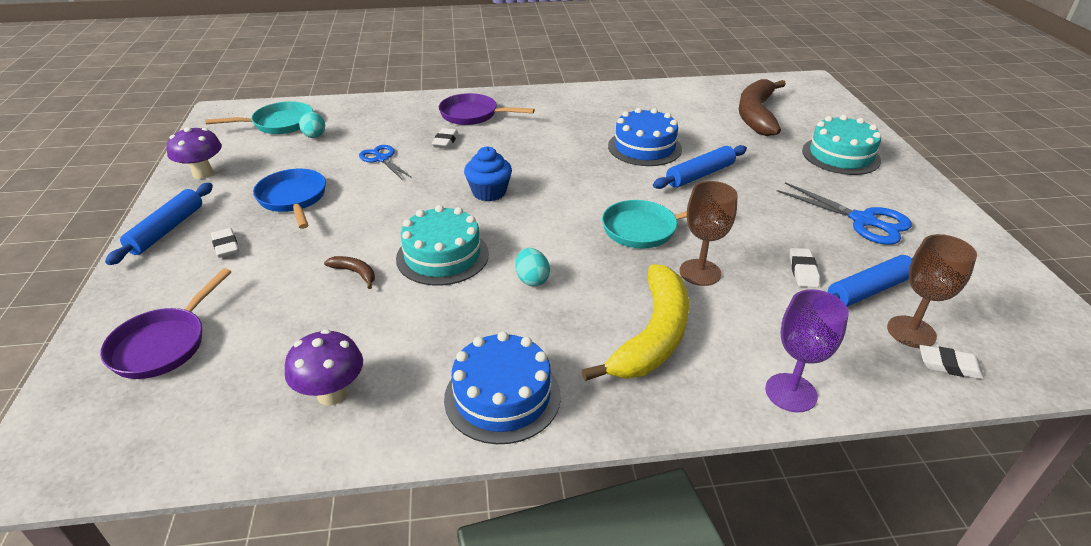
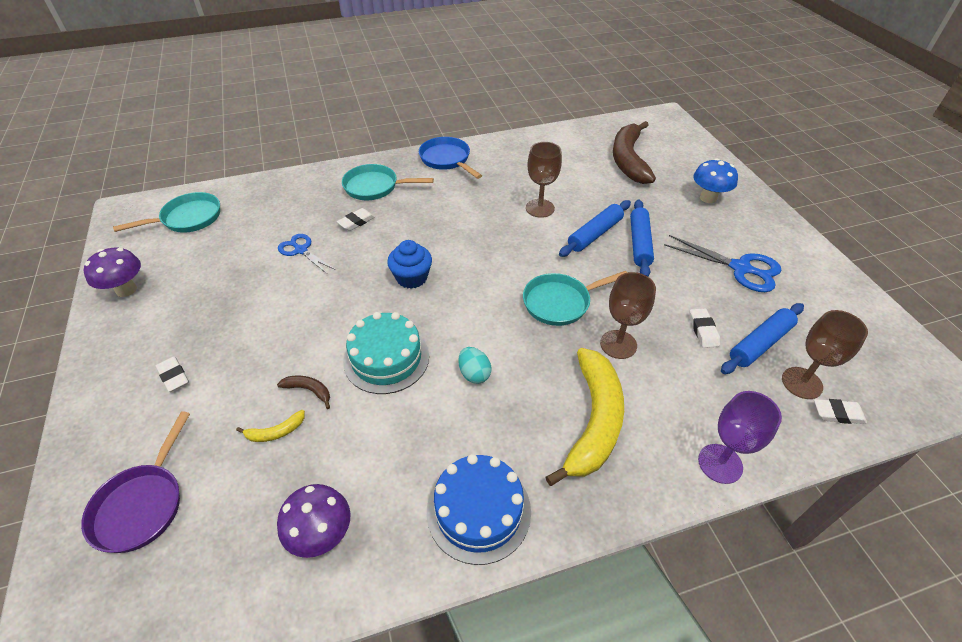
camera: 10 degrees left, 10 degrees up
(167, 230) = (108, 365): blue rolling pin -> blue rolling pin (639, 243)
(293, 199) = (226, 309): blue pan -> blue pan (447, 159)
(311, 303) = (275, 432): none -> yellow banana
(314, 136) = (228, 230): turquoise egg -> none
(445, 141) = (356, 222): white eraser -> white eraser turned 45 degrees clockwise
(473, 115) = (375, 187): purple pan -> turquoise pan
(644, 147) = (540, 208): blue cake -> brown goblet
(840, 155) = (708, 198): turquoise cake -> blue mushroom

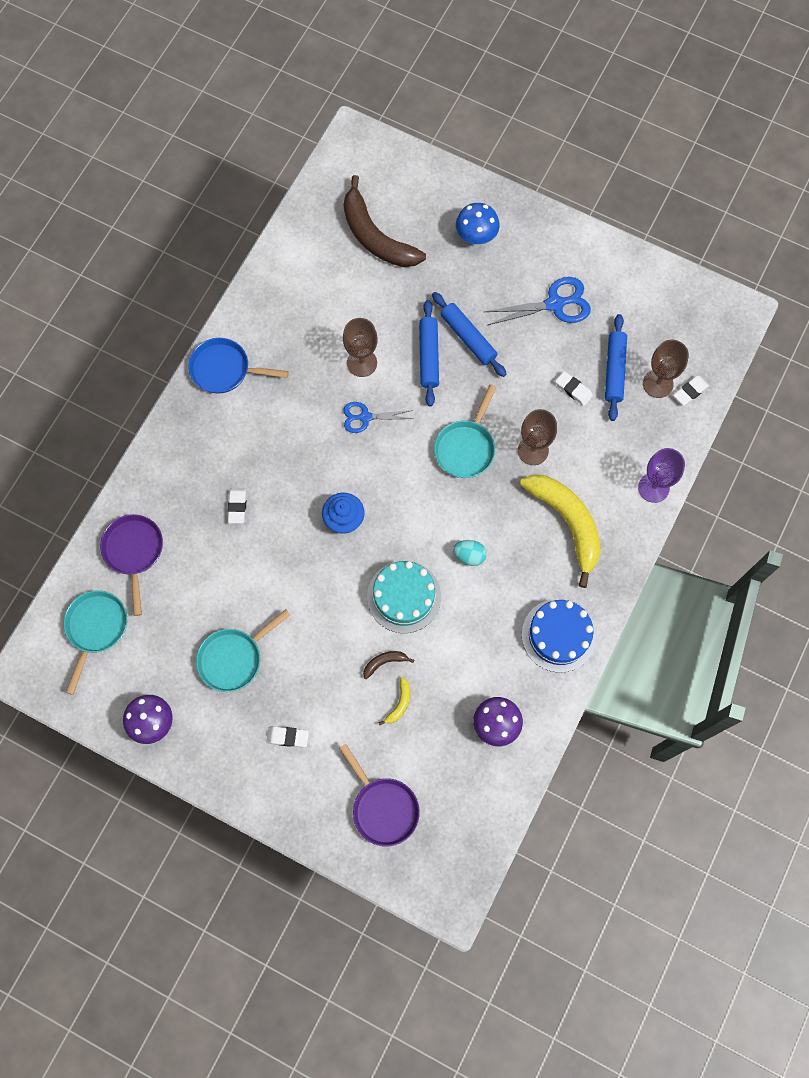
camera: 45 degrees left, 25 degrees up
(267, 200) = (134, 552): none -> purple pan
(301, 250) = (231, 571): blue scissors -> blue scissors (365, 417)
(375, 187) = (203, 457): turquoise pan -> turquoise pan (234, 658)

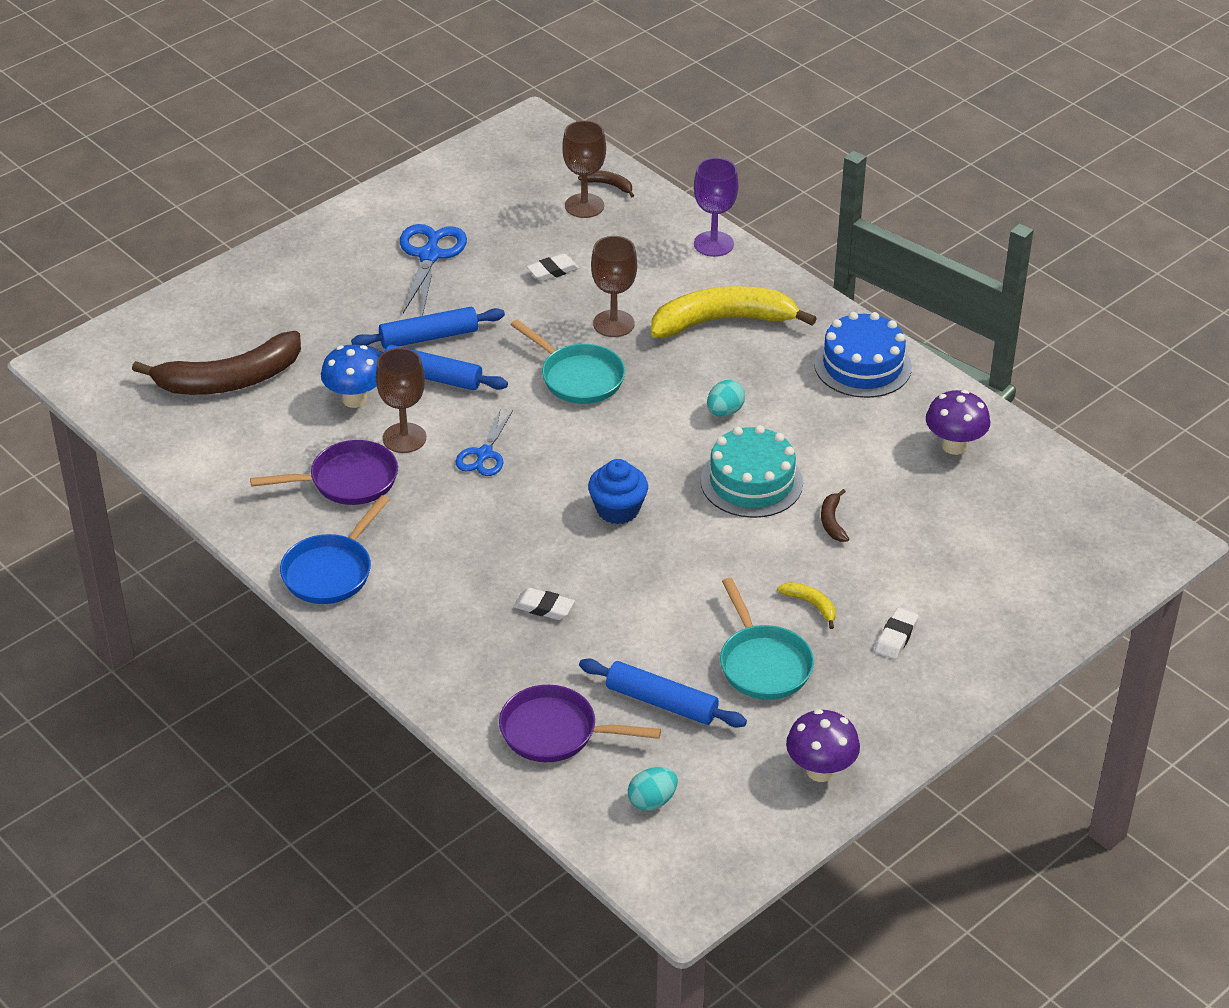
camera: 70 degrees left, 30 degrees down
(96, 628) = (652, 801): turquoise pan -> turquoise egg
(383, 808) = (1024, 571): purple pan -> purple pan (348, 480)
(399, 704) = (893, 522): yellow banana -> yellow banana (811, 605)
(476, 237) = (292, 294): blue mushroom -> blue mushroom (354, 399)
(614, 370) = (547, 233): blue rolling pin -> blue rolling pin (661, 702)
(690, 391) = (609, 185): white eraser -> brown banana

